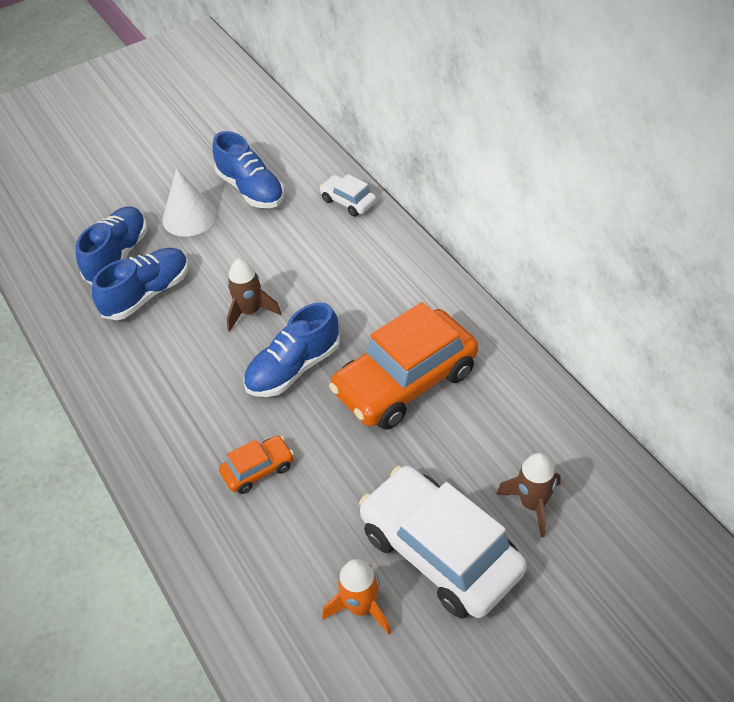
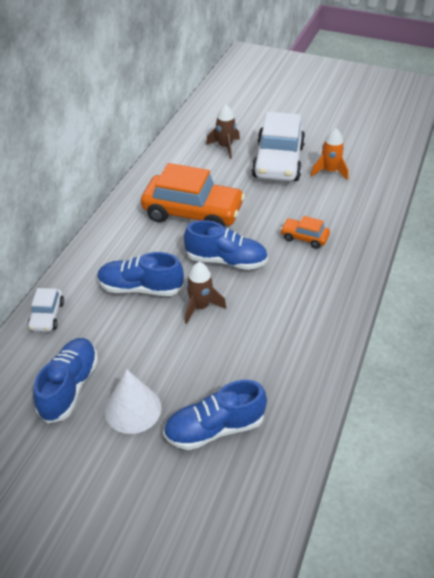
camera: 130 degrees left, 5 degrees down
(147, 294) = (235, 377): blue shoe -> blue shoe (140, 288)

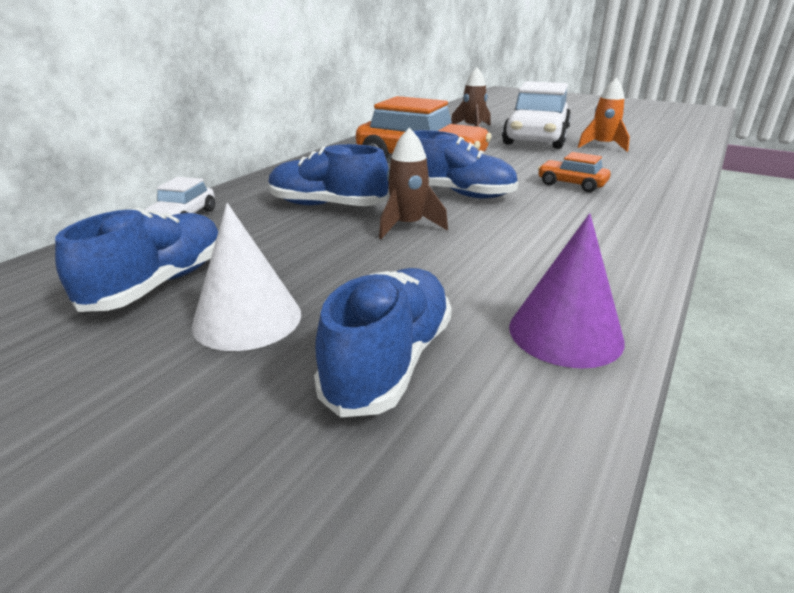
camera: 10 degrees right, 15 degrees down
(214, 428) = (389, 361): blue shoe -> blue shoe turned 120 degrees clockwise
(297, 396) = (565, 333): none -> purple cone

